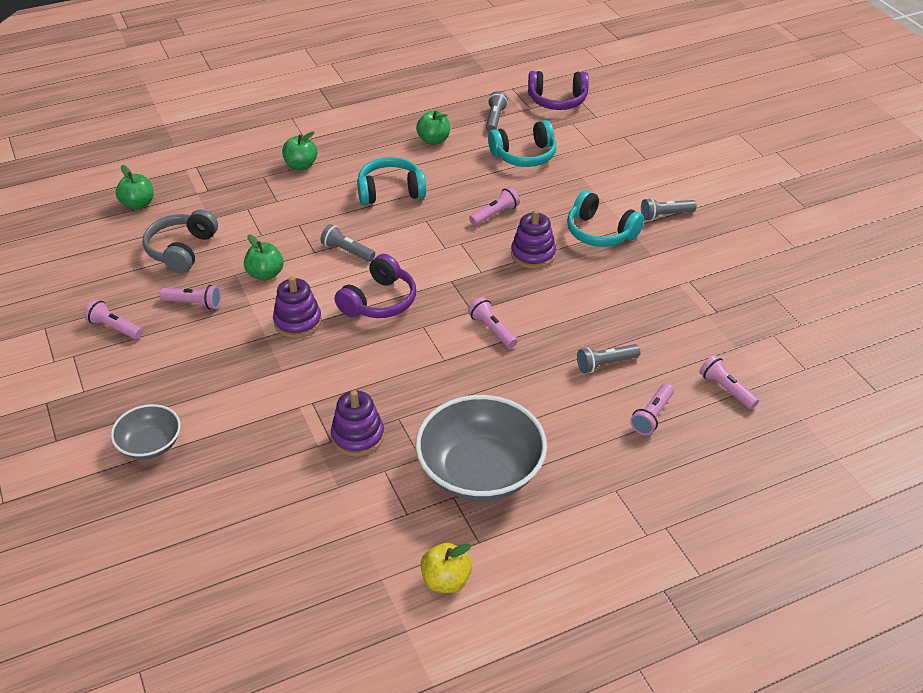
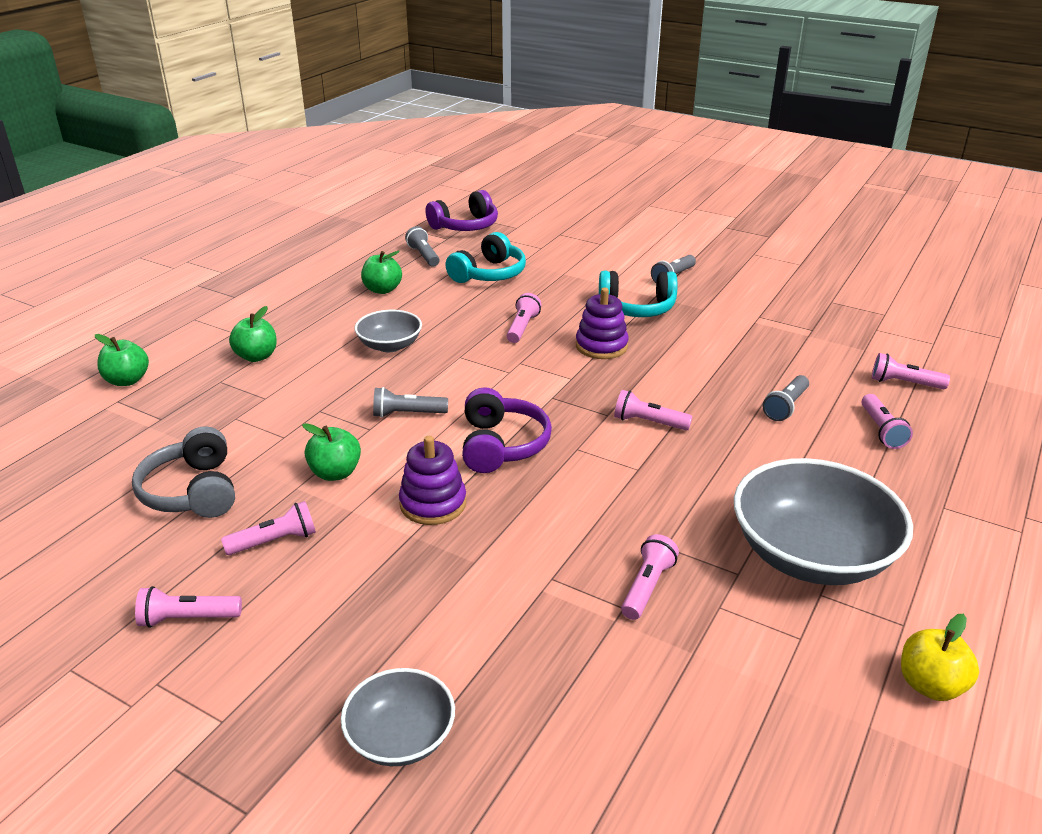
camera: 35 degrees left, 10 degrees down
(138, 204) = (73, 466): green apple -> green apple (127, 380)
(358, 436) = (647, 587): purple stacking toy -> pink flashlight
(390, 191) = (390, 345): turquoise headphones -> grey bowl

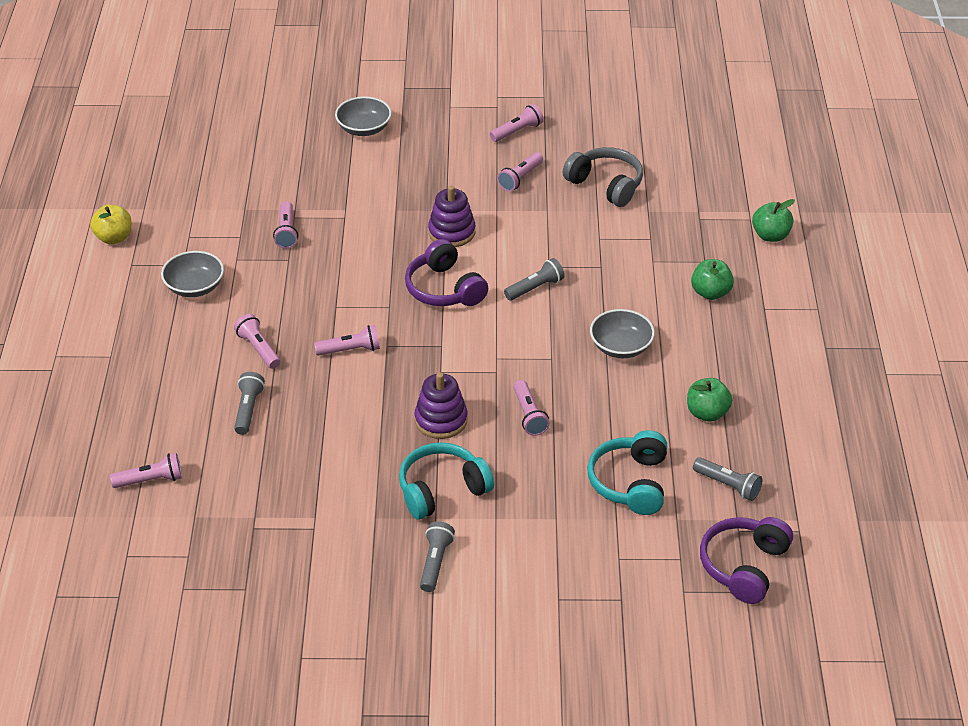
camera: 150 degrees right, 10 degrees up
(335, 473) = (534, 228): green apple -> none
(811, 555) = (194, 287): grey bowl -> grey bowl, size x0.54
(881, 430) = (164, 413): pink flashlight -> pink flashlight (258, 349)

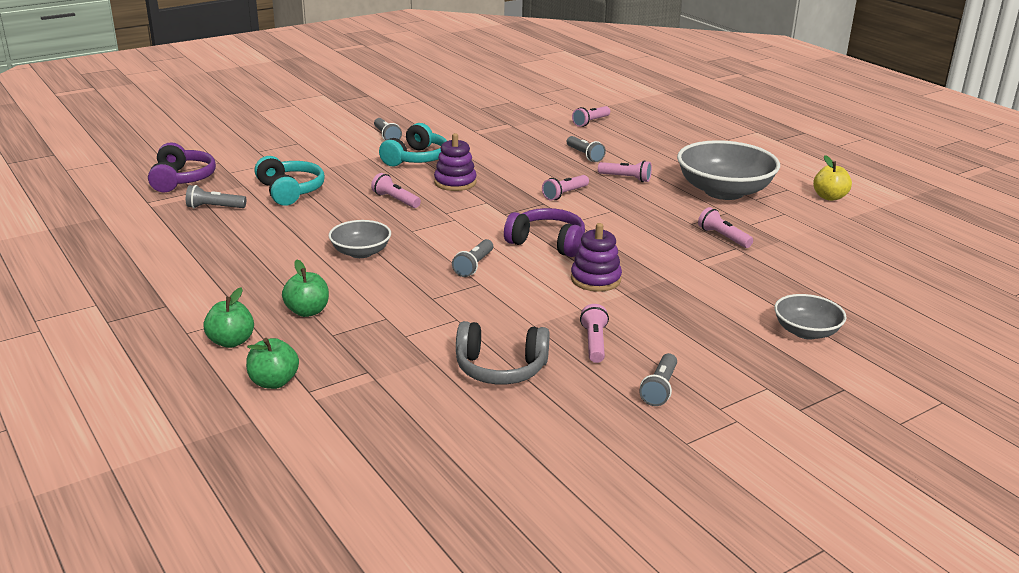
camera: 145 degrees right, 15 degrees down
(194, 287) = (724, 191): grey bowl -> grey bowl, size x1.85
(517, 131) = (659, 388): pink flashlight -> grey flashlight
(707, 413) = (256, 236): green apple -> green apple (231, 341)

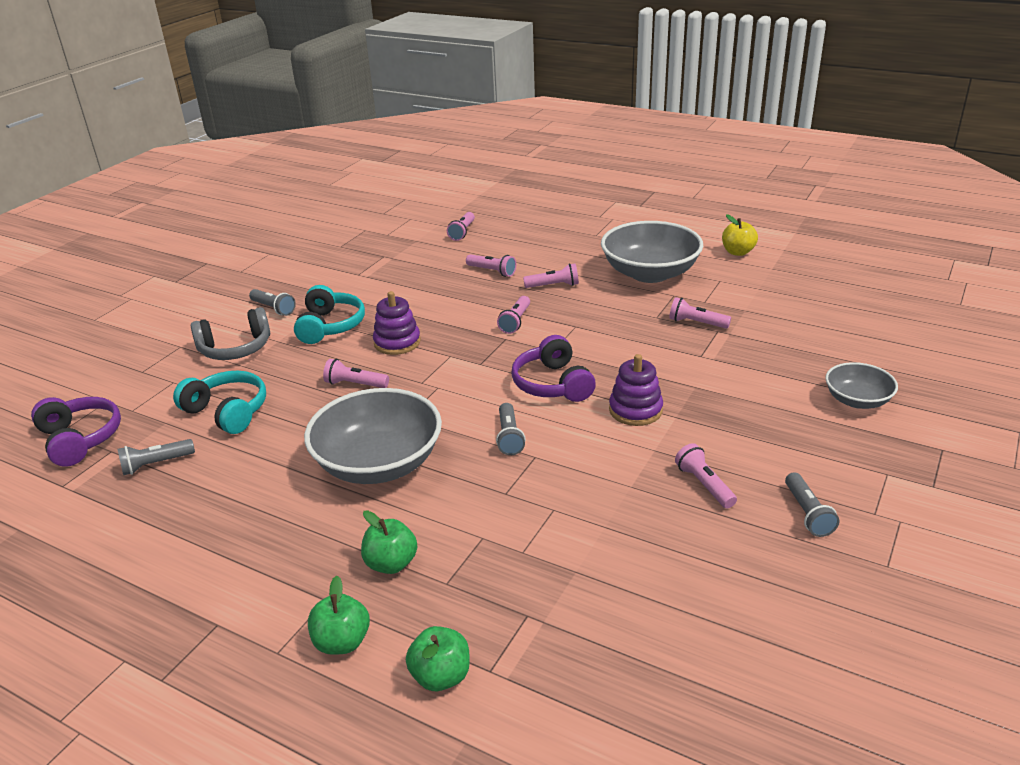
camera: 25 degrees left, 5 degrees up
(361, 252) = (379, 463): grey bowl -> grey bowl, size x1.85
(500, 368) = (651, 552): grey headphones -> grey headphones (235, 348)
(547, 243) = (553, 384): purple headphones -> purple headphones turned 105 degrees counterclockwise
(584, 155) = (492, 271): grey flashlight -> pink flashlight

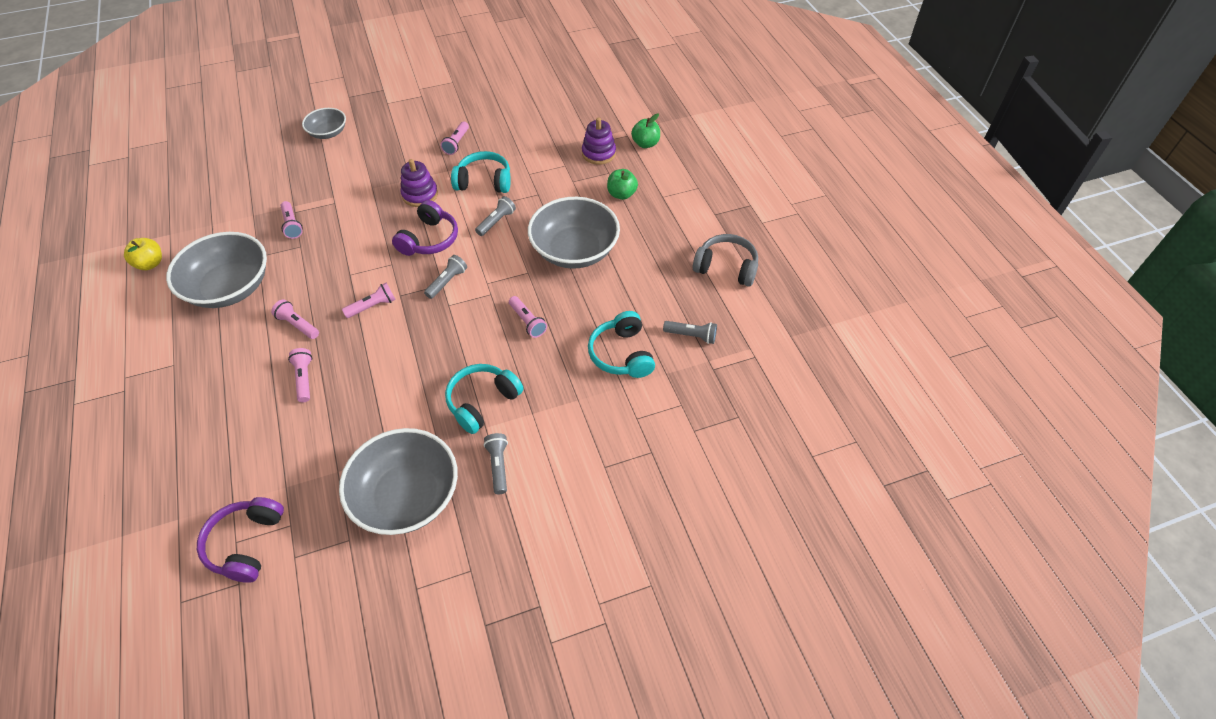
camera: 140 degrees left, 20 degrees up
(80, 439) = (728, 396): purple headphones -> purple headphones (246, 544)
(235, 348) = (567, 428): grey headphones -> grey headphones (726, 267)
(326, 271) = (407, 496): none -> grey bowl
(342, 642) = (670, 176): green apple -> none
(397, 342) = (462, 344): purple stacking toy -> purple stacking toy (598, 153)
(462, 232) = (238, 465): pink flashlight -> none
(591, 465) = (484, 182): none -> turquoise headphones
(807, 513) = (442, 110): grey flashlight -> grey flashlight (447, 282)

